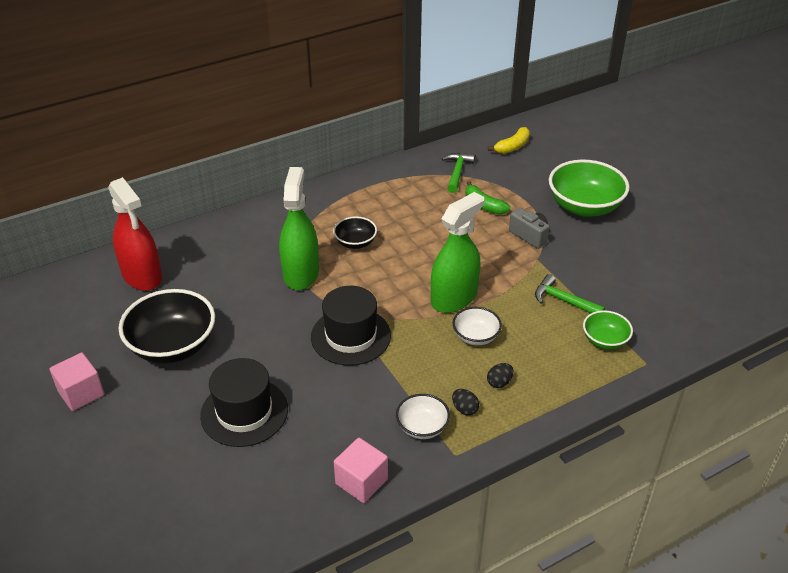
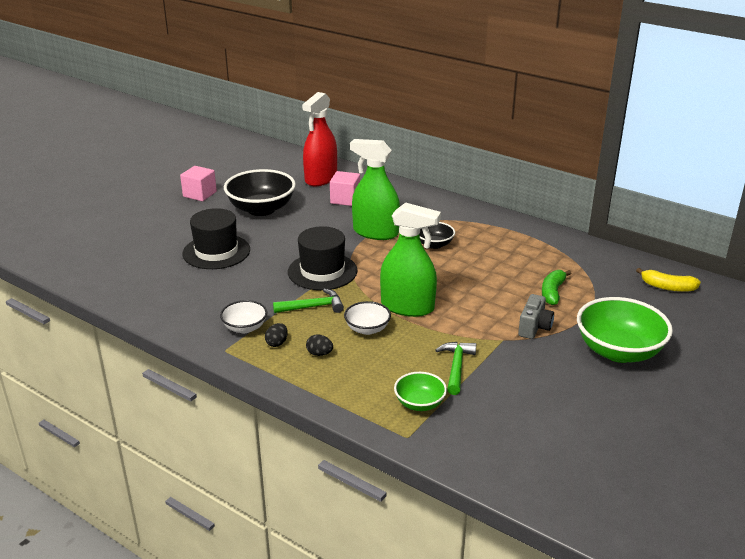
camera: 65 degrees right, 10 degrees down
(301, 273) = (375, 232): green spray bottle -> green spray bottle turned 135 degrees counterclockwise
(361, 481) = (176, 315): pink cube -> pink cube (345, 199)
(457, 172) = (586, 267): green hammer -> green hammer (313, 307)

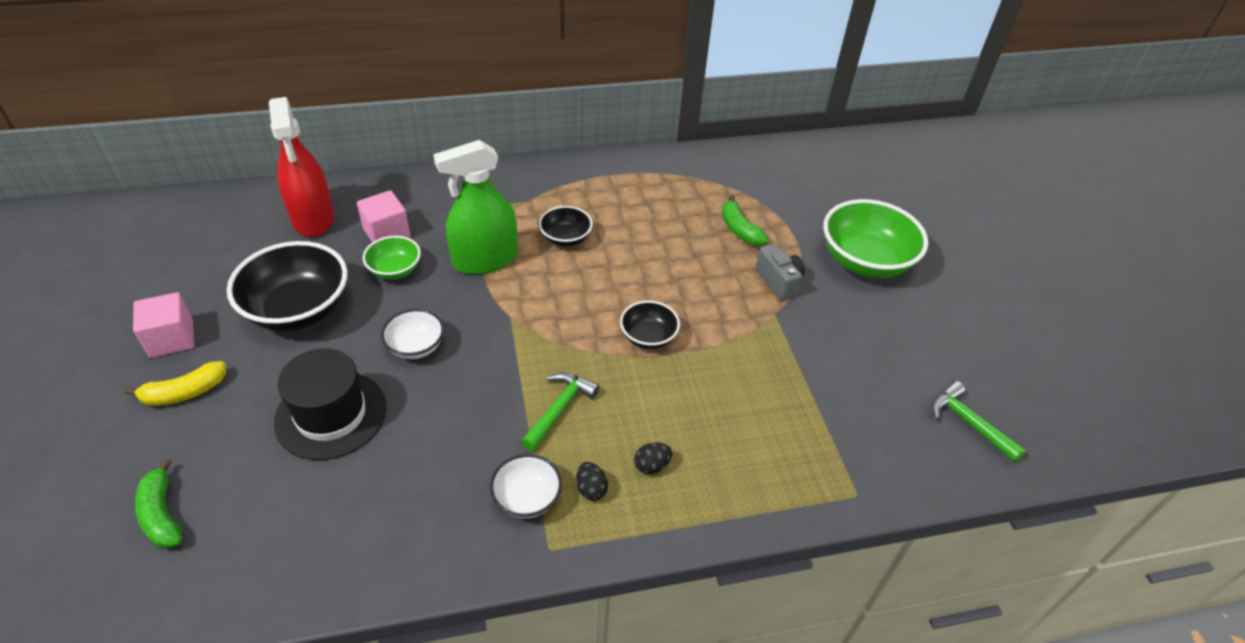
camera: 50 degrees left, 15 degrees up
(114, 247) = (162, 514): none -> green banana
(322, 271) = (502, 353): black hat -> none
(367, 329) = (651, 395): white bowl -> white bowl (416, 346)
(407, 307) = (648, 337): green spray bottle -> black bowl
(419, 403) = (814, 447): green bowl -> green bowl (395, 270)
(456, 367) = (784, 377): green hammer -> green hammer (968, 423)
(667, 287) = (807, 166): yellow banana -> yellow banana (184, 392)

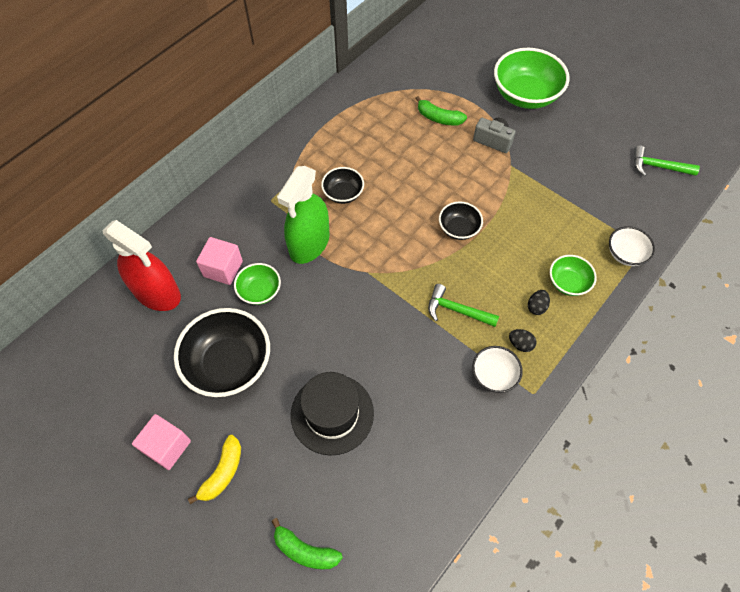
camera: 35 degrees left, 15 degrees up
(416, 346) = (333, 333): white bowl -> white bowl (625, 254)
(559, 409) = (457, 310): green hammer -> green hammer turned 60 degrees counterclockwise
(716, 467) = (568, 283): none -> green bowl

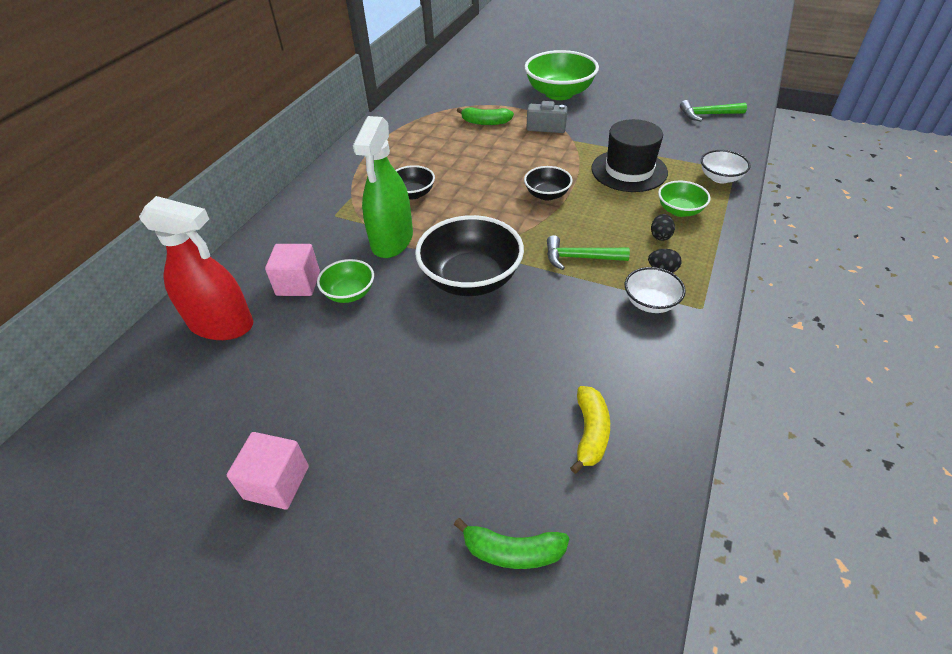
camera: 15 degrees left, 15 degrees down
(222, 472) = (364, 491): yellow banana -> yellow banana (590, 433)
(229, 364) = (334, 371): black bowl -> black bowl (471, 279)
(332, 414) = (483, 387): black hat -> black hat (629, 170)

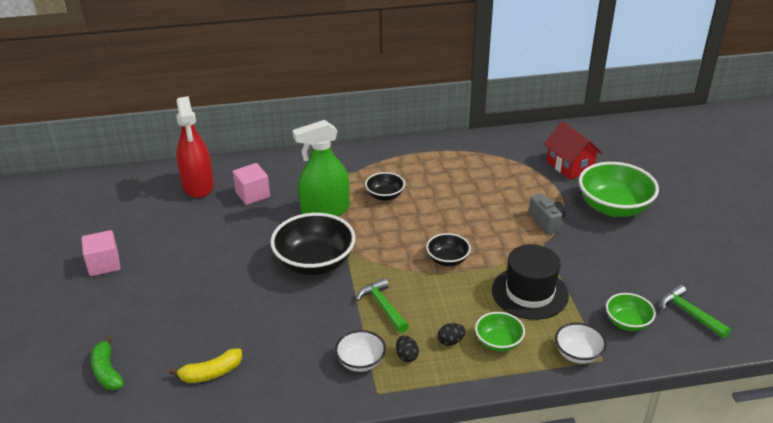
camera: 55 degrees right, 10 degrees down
(349, 293) = (260, 218): green bowl -> green bowl (627, 322)
(485, 122) = (517, 187): green banana -> none
(486, 89) = (570, 166): none -> red house

